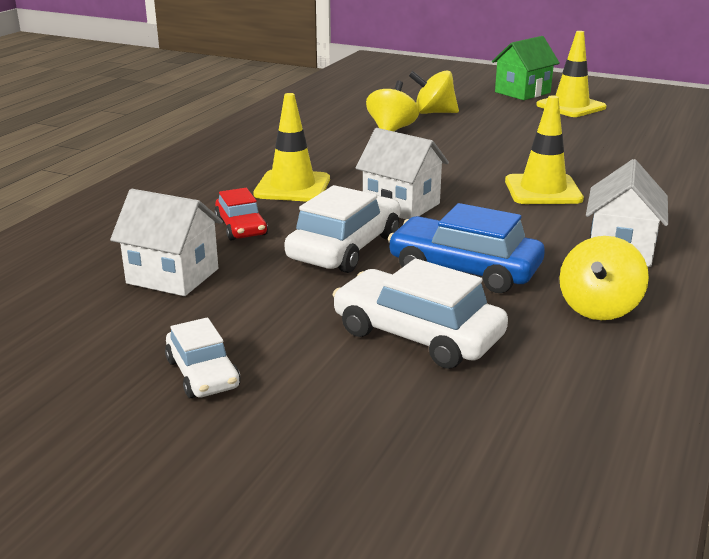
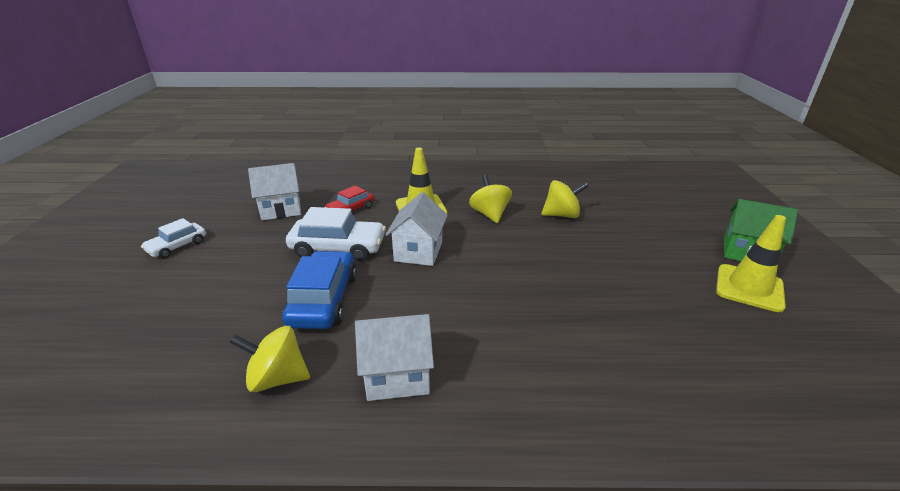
camera: 65 degrees right, 5 degrees up
(173, 276) = (281, 209): white house -> white house turned 75 degrees clockwise
(417, 335) = (224, 301): white car -> none
(433, 113) = (623, 222): yellow spinning top -> yellow spinning top (489, 214)
(543, 190) = (499, 309): yellow traffic cone -> none

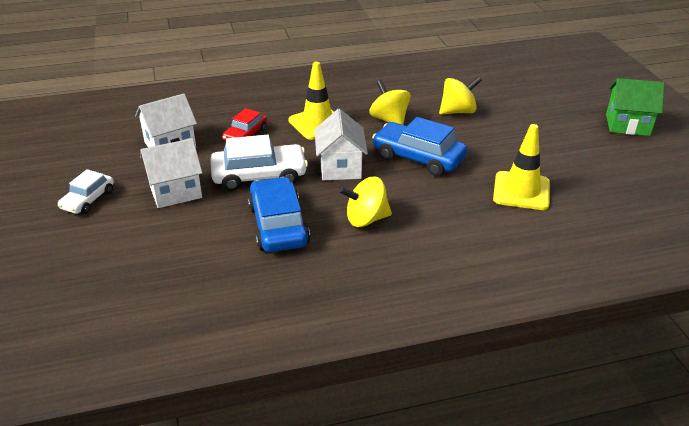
camera: 15 degrees left, 5 degrees up
(277, 378) = (282, 293): yellow spinning top -> yellow spinning top (366, 219)
(397, 375) = (381, 272): white house -> white house (175, 192)
(501, 254) = (418, 158): none -> blue car
(749, 288) = (634, 156): yellow traffic cone -> yellow traffic cone (521, 191)

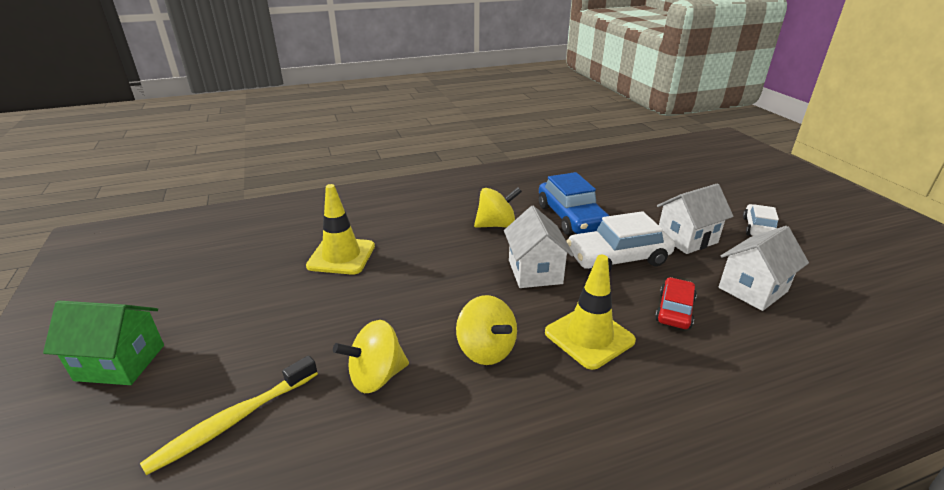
camera: 175 degrees right, 5 degrees down
(418, 158) = (446, 288): blue car -> none
(529, 99) = (234, 420): none -> yellow toothbrush

